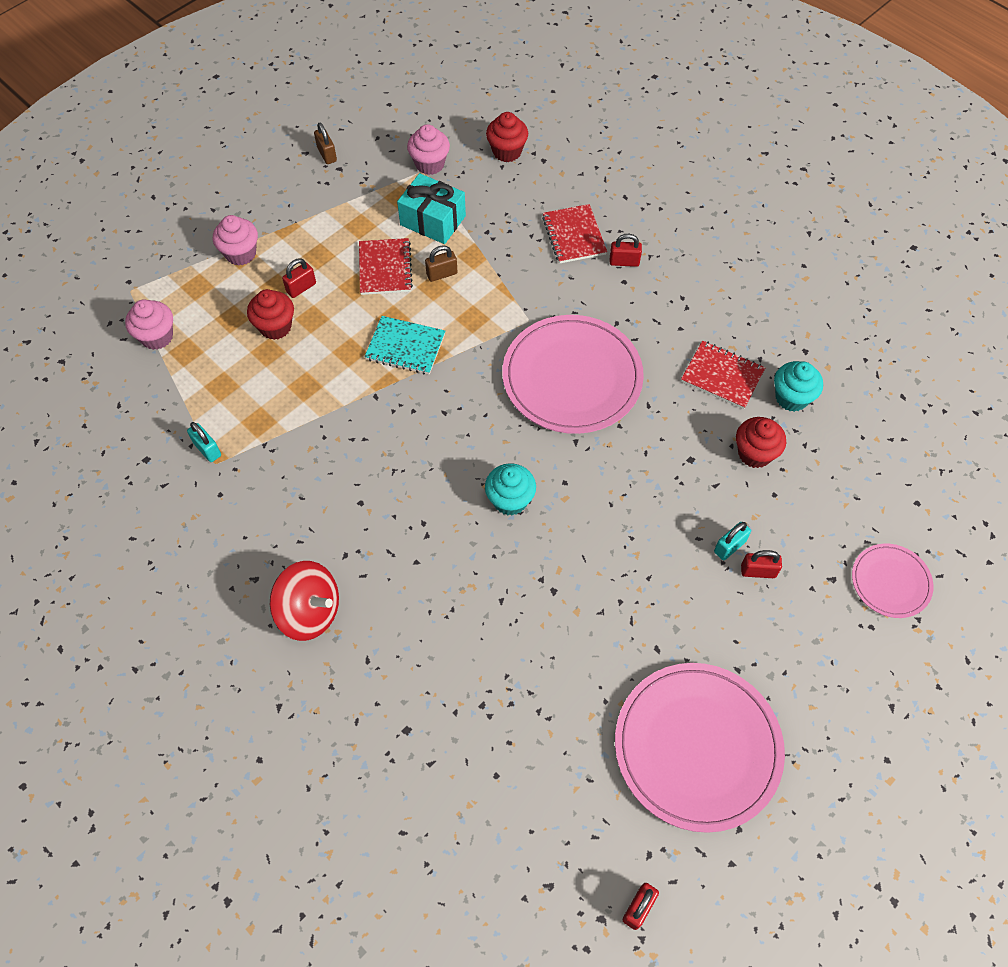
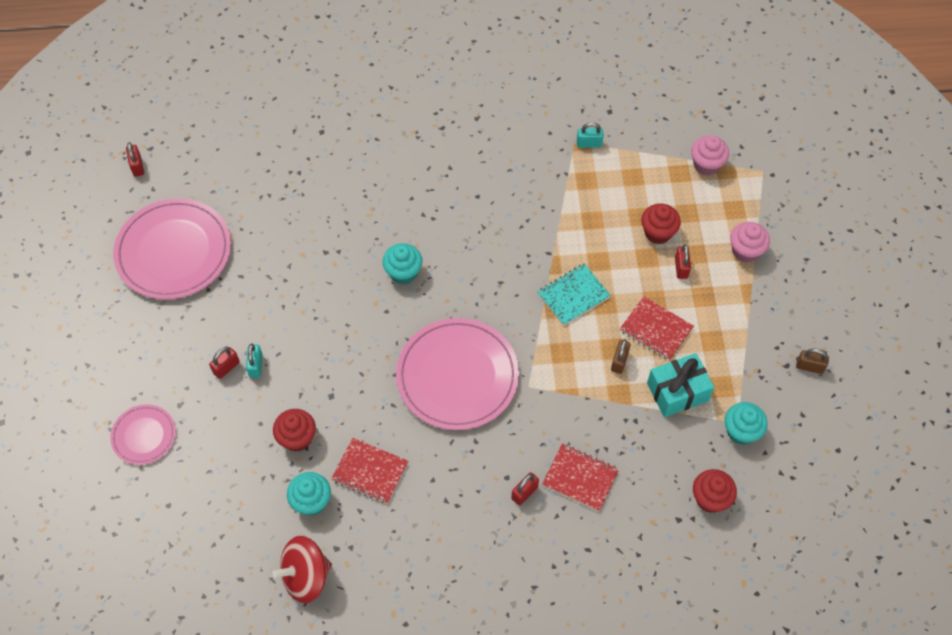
camera: 130 degrees right, 0 degrees up
(309, 611) = (431, 130): red spinning top -> red spinning top (306, 576)
(430, 164) = (741, 431): pink cupcake -> turquoise cupcake
(722, 376) = (370, 472): red notebook -> red notebook turned 45 degrees clockwise

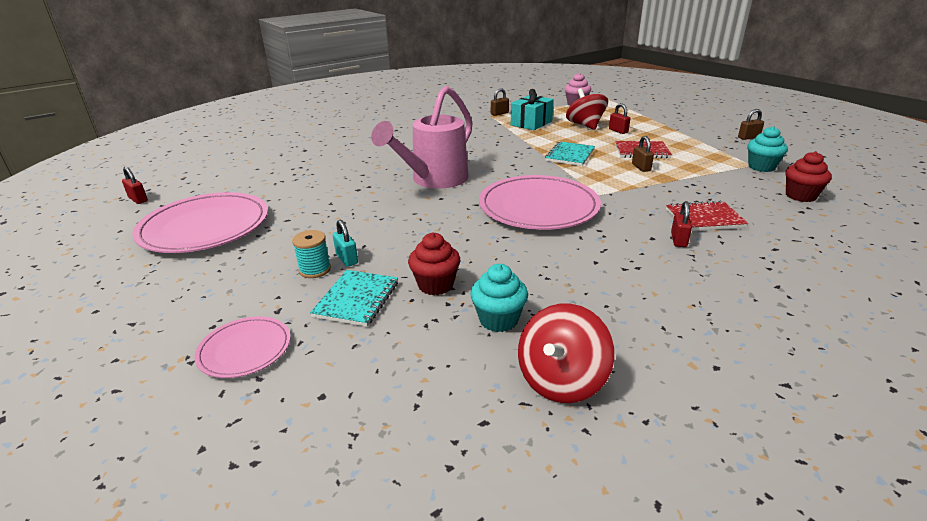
camera: 30 degrees left, 30 degrees down
(226, 368) = (315, 270): red padlock -> turquoise spool
(235, 423) = (357, 299): none -> turquoise notebook
(370, 472) = (533, 278): red notebook -> none
(403, 273) = (434, 180): turquoise cupcake -> pink watering can
(589, 144) = (499, 113): turquoise padlock -> brown padlock
(658, 233) = (585, 125): red cupcake -> red spinning top
(677, 392) = (697, 166): turquoise gift -> turquoise gift (531, 123)
(745, 251) = (643, 118): pink cupcake -> none

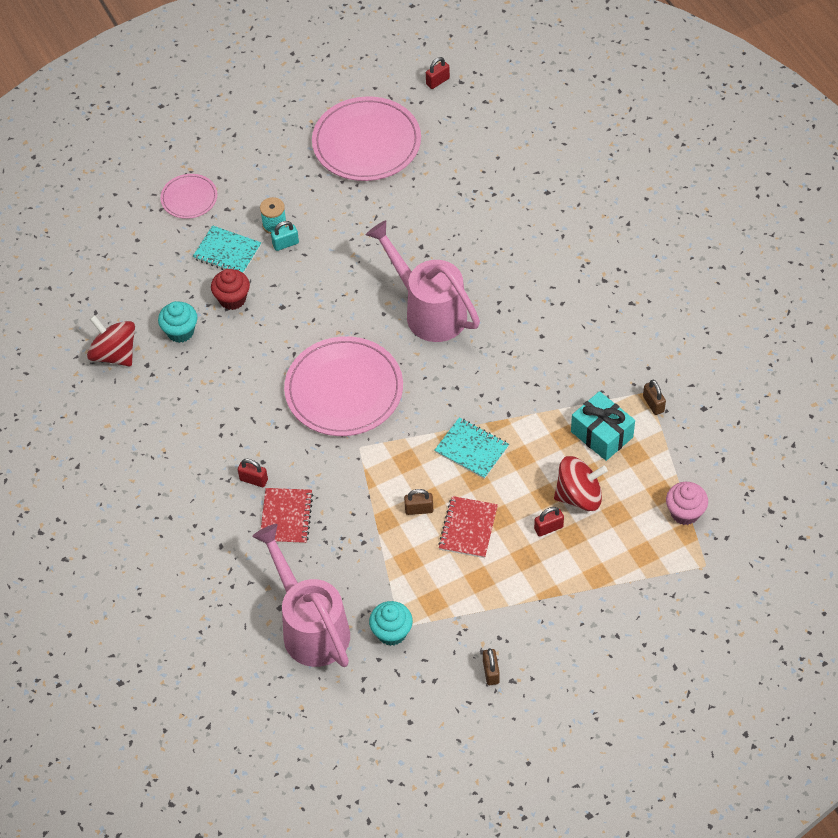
camera: 100 degrees right, 25 degrees up
(800, 196) = (311, 627): red cupcake -> pink watering can

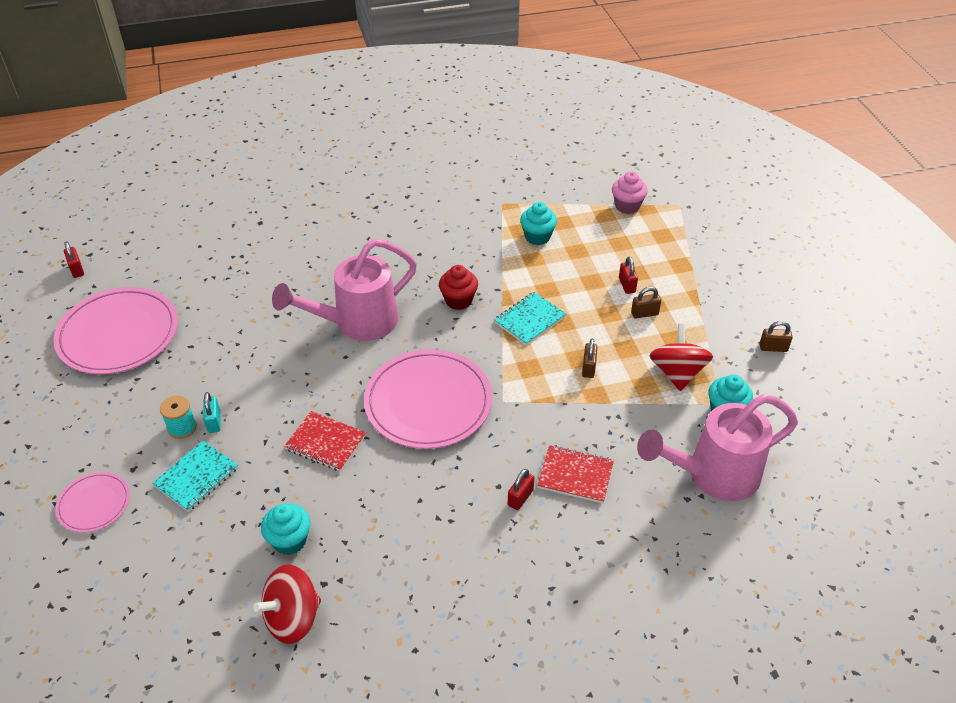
camera: 80 degrees left, 10 degrees down
(232, 299) = (266, 482): red cupcake -> red cupcake (458, 300)
(468, 528) = (617, 337): red notebook -> red notebook (325, 443)
(579, 496) = (597, 261): red spinning top -> red spinning top (677, 373)
(601, 434) = (537, 237): turquoise gift -> turquoise cupcake
(653, 404) = (515, 203): brown padlock -> brown padlock (644, 313)

